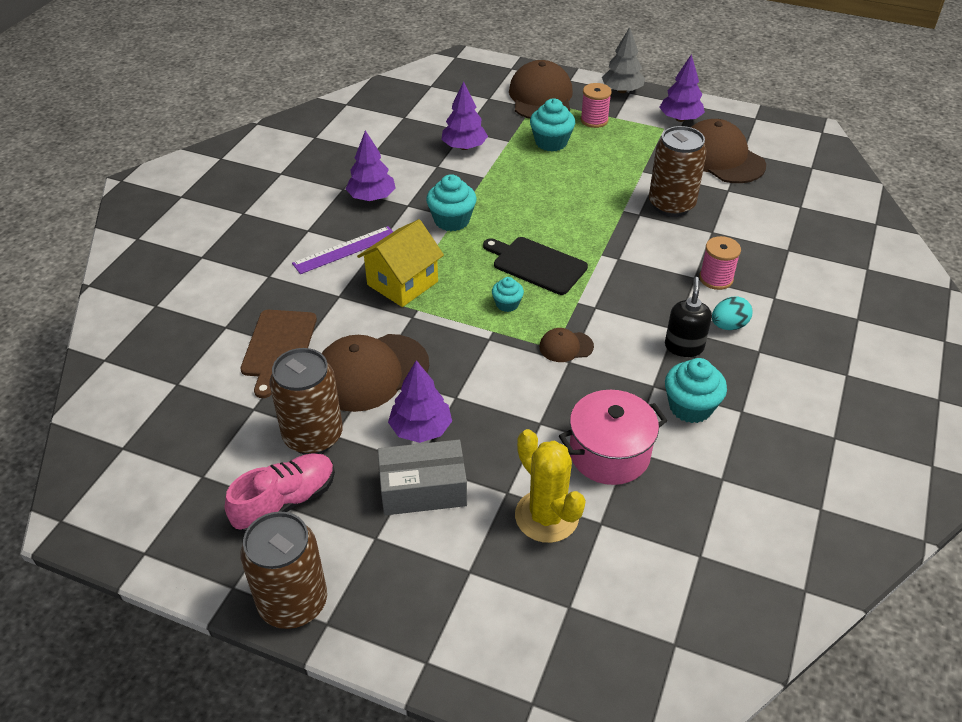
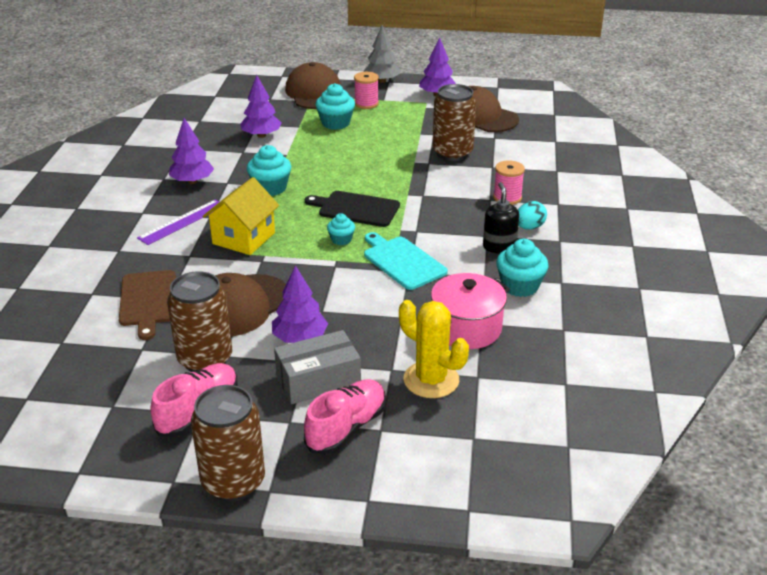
camera: 15 degrees left, 10 degrees down
(433, 560) = (346, 428): none -> pink shoe
(566, 346) = (402, 261): brown cap -> turquoise cutting board

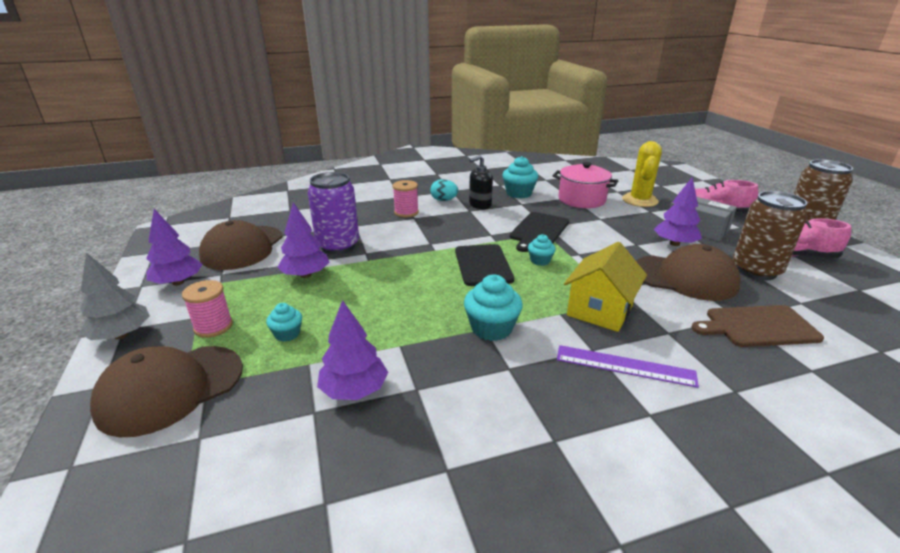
camera: 115 degrees left, 5 degrees down
(148, 301) = (757, 326): brown cutting board -> brown cutting board turned 150 degrees counterclockwise
(192, 181) = (534, 403): purple tree -> purple tree (305, 275)
(243, 238) = (600, 310): yellow house -> yellow house turned 60 degrees counterclockwise
(335, 123) = (287, 334): turquoise cupcake -> turquoise cupcake, size x0.59
(402, 261) = (538, 231): turquoise cutting board -> black cutting board
(452, 153) = (338, 246): brown can -> purple can

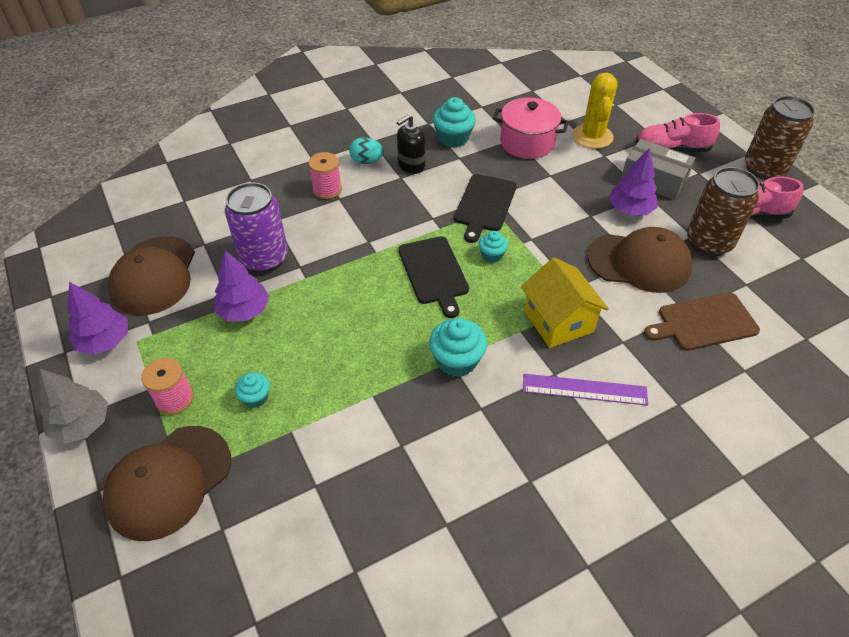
camera: 10 degrees left, 20 degrees up
(354, 390) = (344, 456): purple tree -> none
(600, 310) = (558, 321): yellow house -> yellow house turned 45 degrees counterclockwise

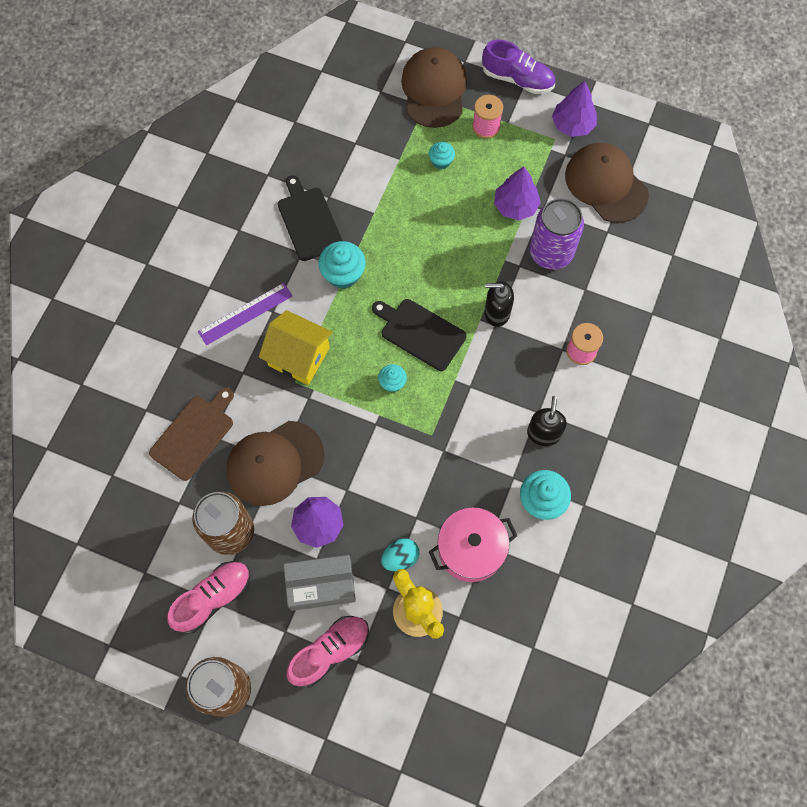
camera: 140 degrees right, 20 degrees up
(82, 424) = (517, 79): grey tree -> purple shoe
(357, 248) = (496, 312): none -> black soap dispenser
(367, 161) = (585, 408): turquoise egg -> turquoise egg (400, 558)
(484, 205) = (441, 433): black cutting board -> black cutting board (309, 221)

